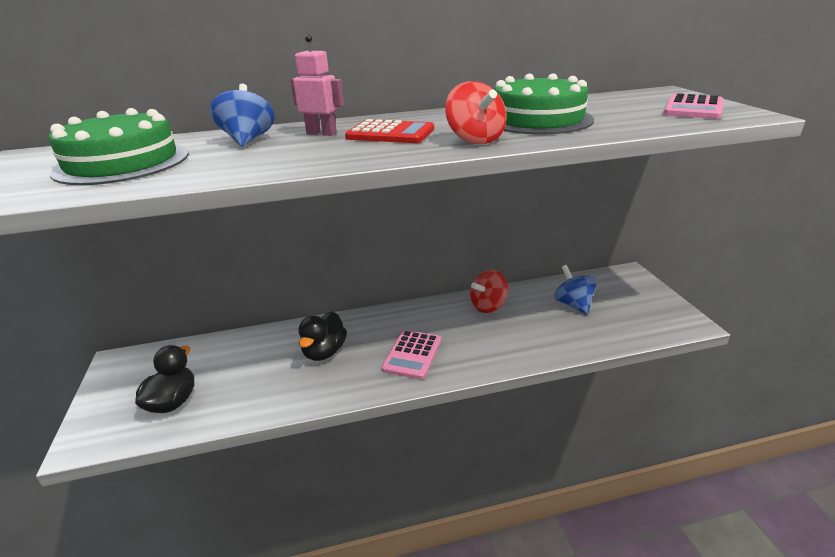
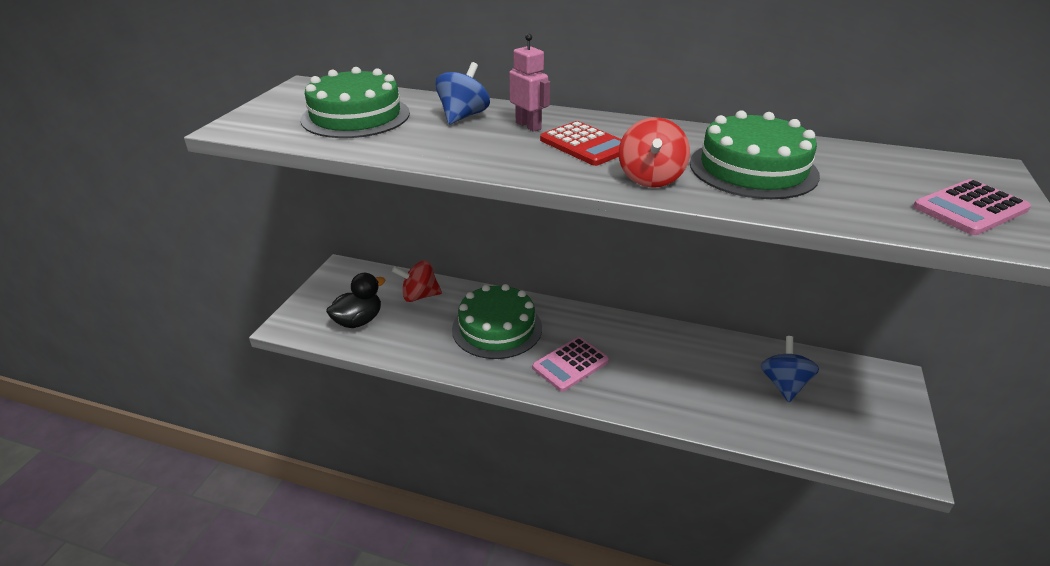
camera: 30 degrees right, 5 degrees up
(324, 352) = (497, 328): black duck -> green cake
(488, 306) = (686, 347): red spinning top -> red spinning top (419, 296)

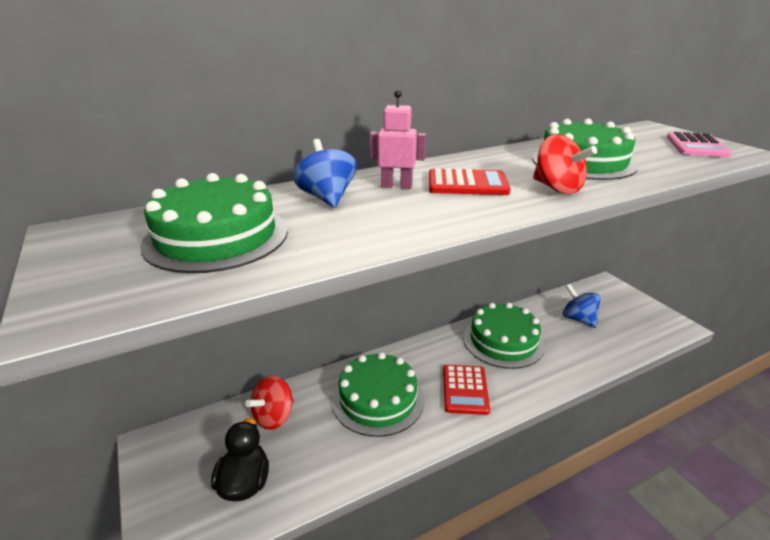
camera: 45 degrees left, 5 degrees down
(570, 364) = (465, 389): pink calculator -> red calculator
(666, 353) = (503, 341): none -> green cake

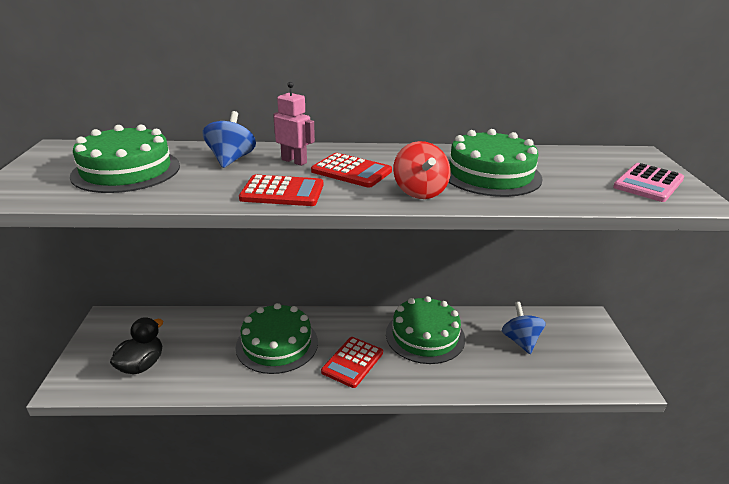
camera: 25 degrees right, 0 degrees up
(274, 417) = (194, 329): red spinning top -> none
(437, 218) = (282, 192): none -> red calculator

